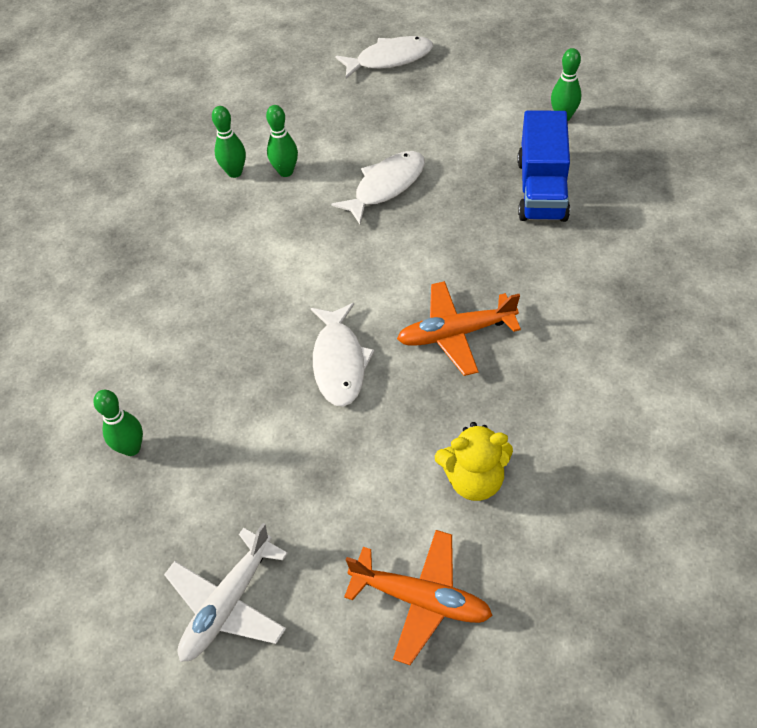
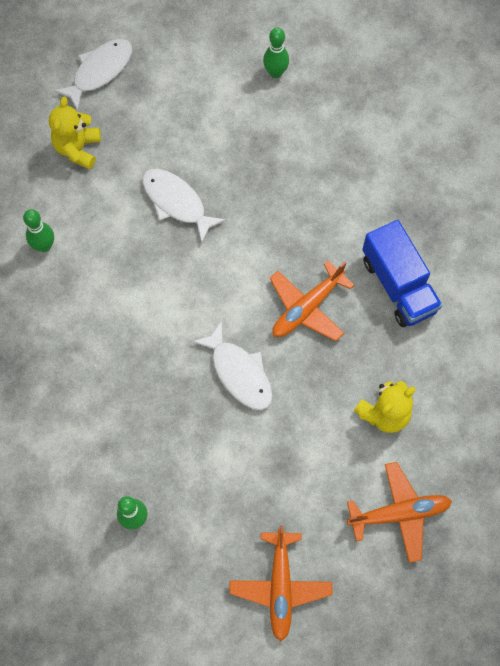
camera: 35 degrees left, 15 degrees up
(228, 604) = (280, 587): white plane -> orange plane
(286, 171) = (86, 226): green bowling pin -> none
(324, 109) = (78, 149): none -> yellow teddy bear
(386, 186) = (177, 203): white fish -> white fish turned 60 degrees counterclockwise
(541, 189) = (297, 150): blue truck -> blue truck (398, 285)

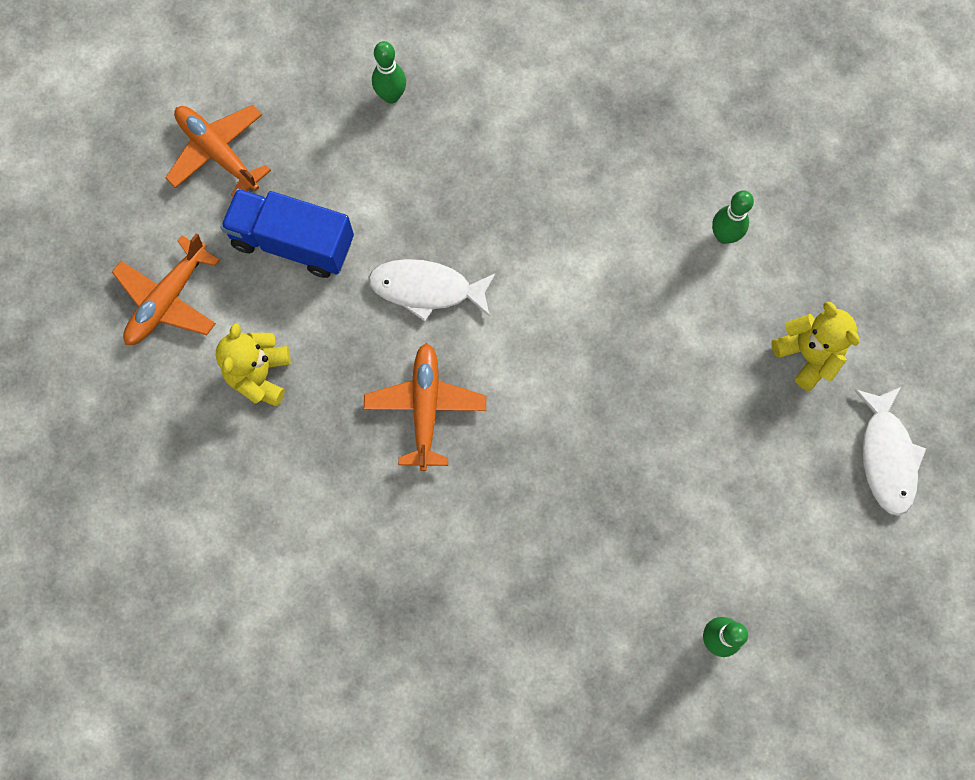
camera: 135 degrees right, 5 degrees up
(177, 203) = (655, 393): white fish -> none
(398, 285) = (359, 514): blue truck -> blue truck (293, 242)

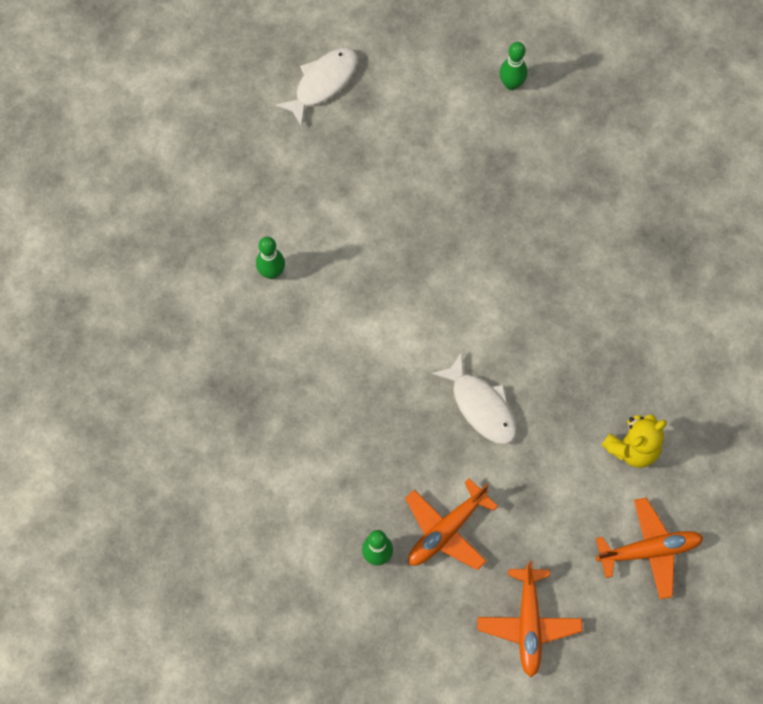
camera: 135 degrees left, 5 degrees down
(293, 242) = (536, 514): blue truck -> none
(425, 407) = (550, 338): orange plane -> orange plane (446, 530)
(807, 355) = (303, 168): yellow teddy bear -> none

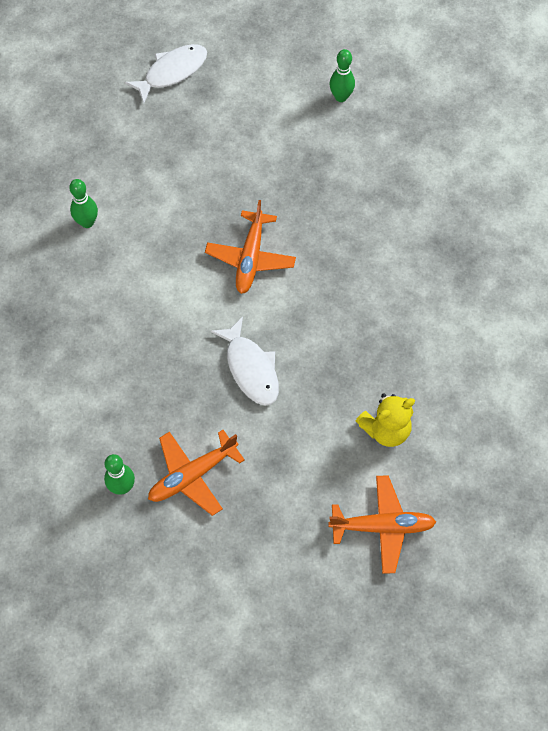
camera: 10 degrees right, 5 degrees down
(529, 624) = (251, 576): orange plane -> orange plane (250, 258)

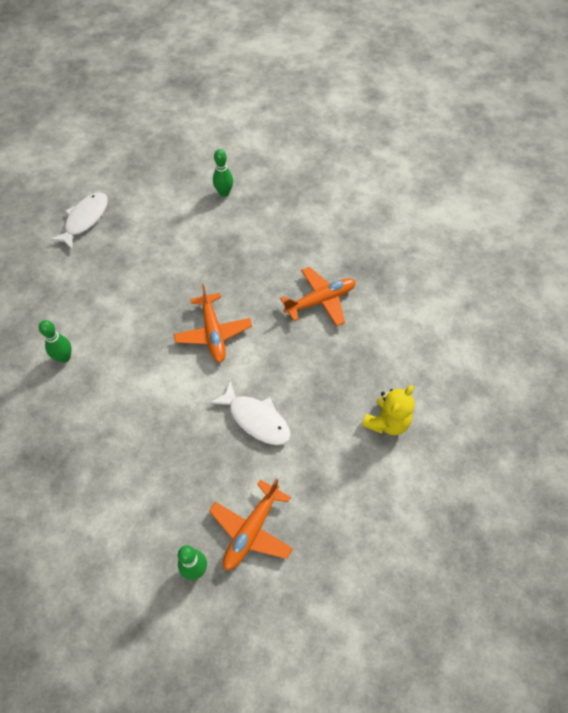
camera: 25 degrees left, 5 degrees down
(383, 526) = (427, 501): orange plane -> orange plane (321, 300)

